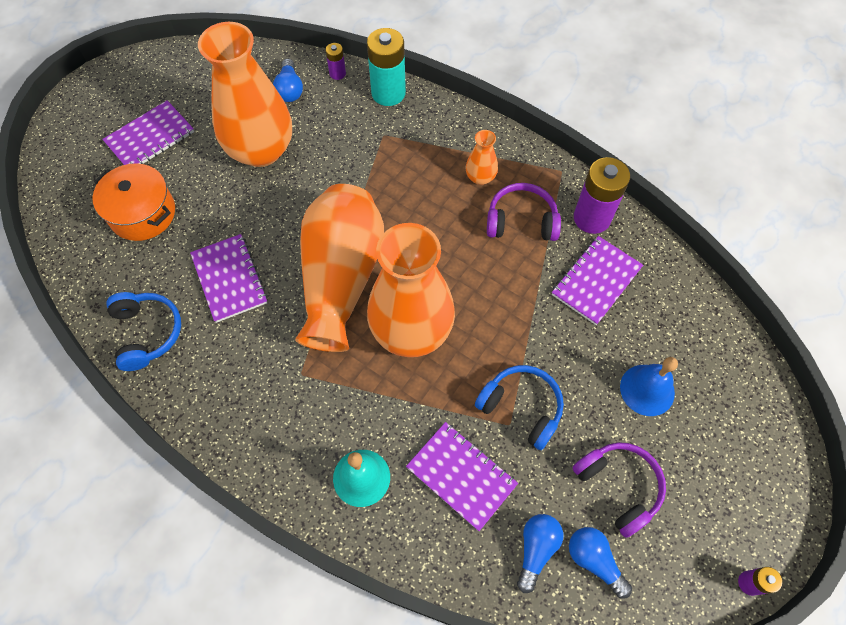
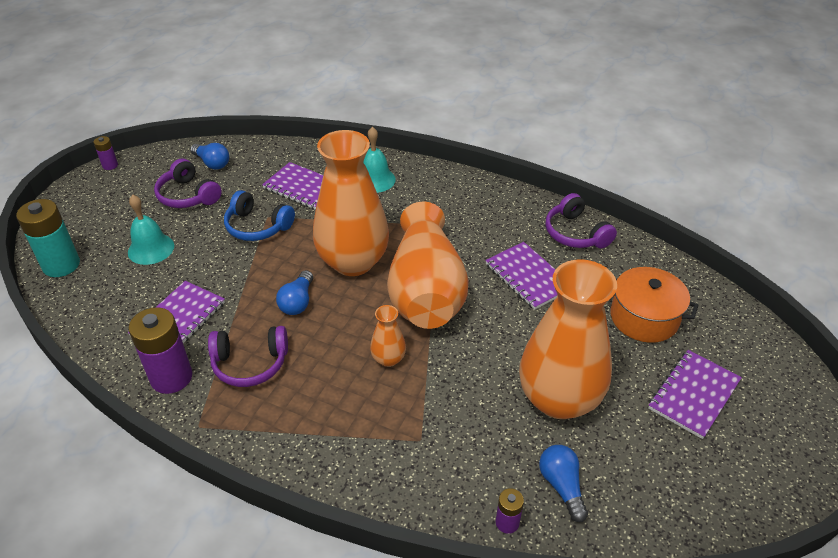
camera: 170 degrees right, 20 degrees down
(147, 333) = (575, 233): blue headphones -> purple headphones
(388, 93) = (428, 501): turquoise battery -> turquoise battery (61, 265)
(480, 177) = (296, 404): orange vase -> orange vase (388, 359)
(536, 549) = (251, 163): blue light bulb -> blue light bulb (297, 302)
(647, 390) = (151, 249): blue bell -> turquoise bell

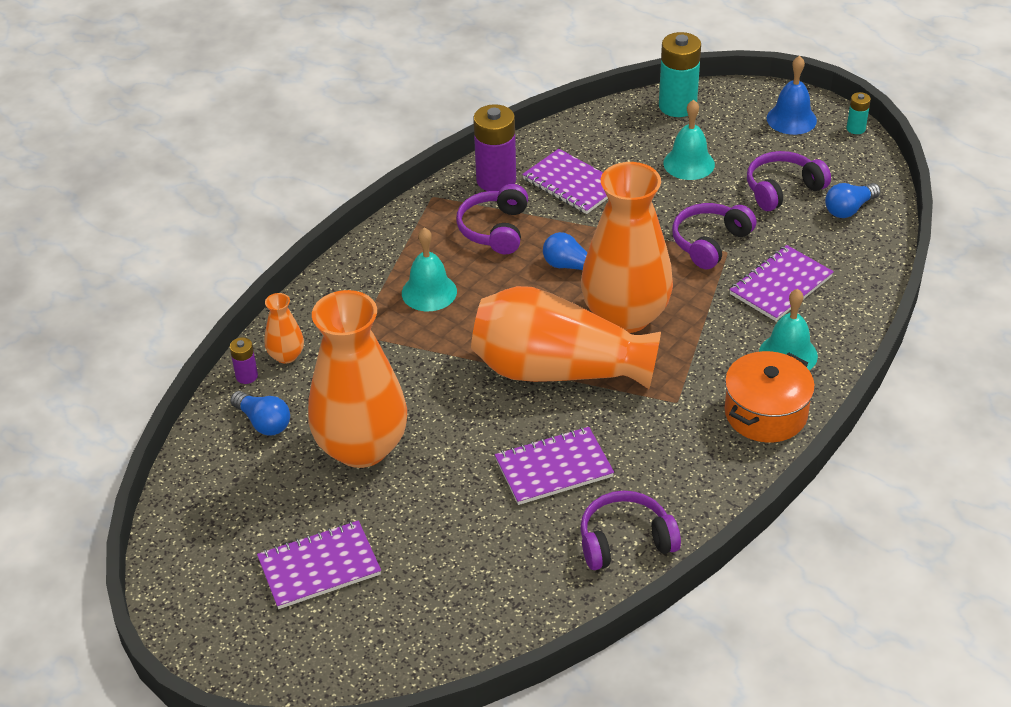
camera: 105 degrees right, 0 degrees up
(92, 198) = (791, 119): none -> blue bell
(110, 165) = (856, 128): purple battery -> turquoise battery
(257, 226) = (710, 243): blue headphones -> purple headphones
(348, 395) = (429, 292): none -> turquoise bell
(388, 359) = (465, 325): orange vase -> orange vase (286, 355)
(562, 486) = (263, 422): blue light bulb -> blue light bulb turned 45 degrees clockwise
(644, 318) = (448, 562): orange pot -> orange pot (765, 413)
(693, 395) = (319, 567): purple notebook -> purple notebook turned 75 degrees counterclockwise

